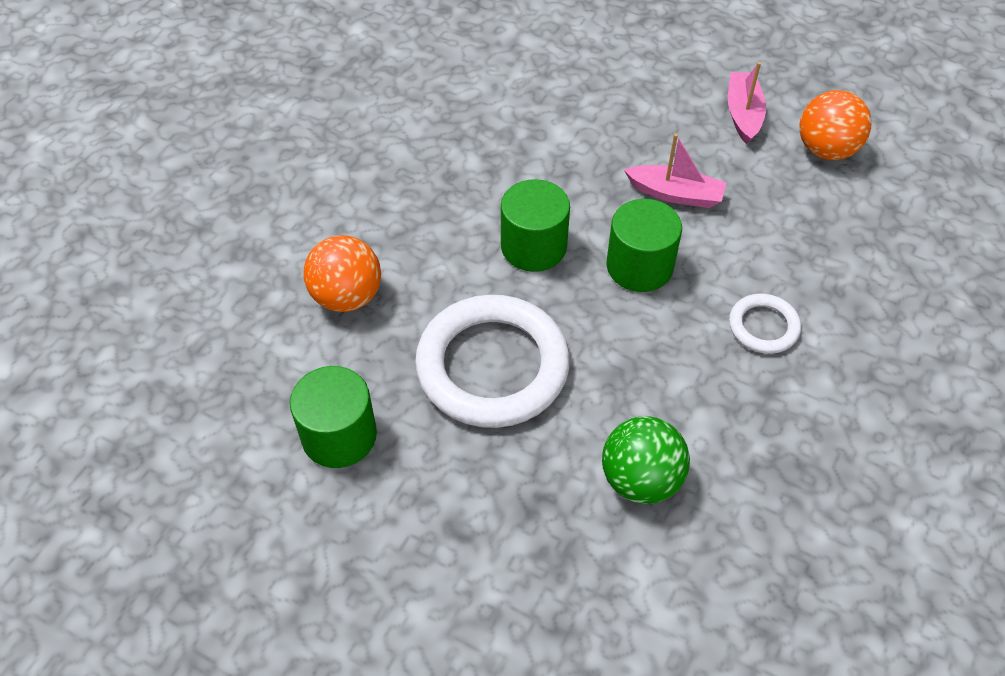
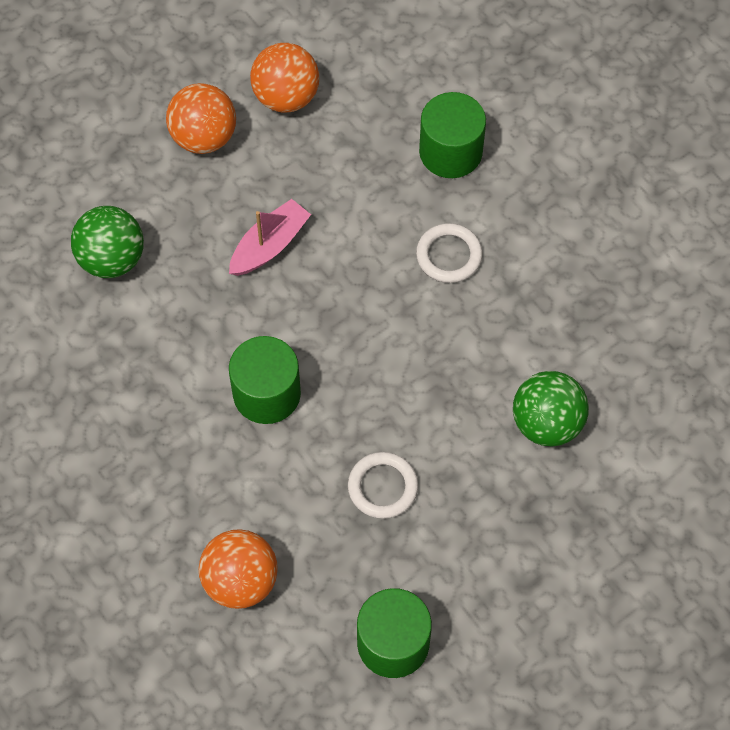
camera: 65 degrees left, 10 degrees up
(492, 366) = (382, 487): white ring -> white ring, size x0.48
(590, 103) = (112, 259): none -> green ball
(639, 266) = (336, 317): green cylinder -> green cylinder (450, 152)
(743, 114) = (204, 137): pink boat -> orange ball

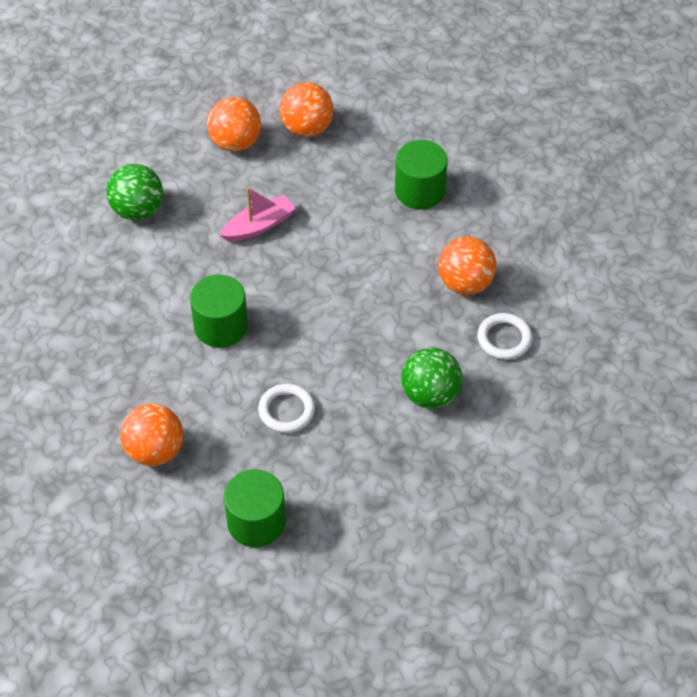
camera: 15 degrees right, 10 degrees down
(449, 255) = (393, 261): white ring -> white ring (504, 339)
(543, 265) = (465, 283): none -> orange ball

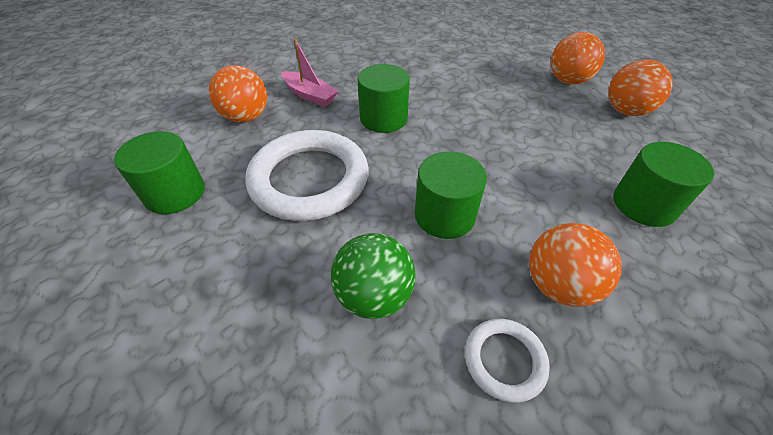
camera: 70 degrees right, 5 degrees down
(137, 210) = (464, 57): green ball -> none
(259, 225) = (499, 112): pink boat -> pink boat (310, 95)
(286, 410) = (309, 179): white ring -> white ring, size x2.10
(374, 324) = (444, 215): none -> green cylinder

